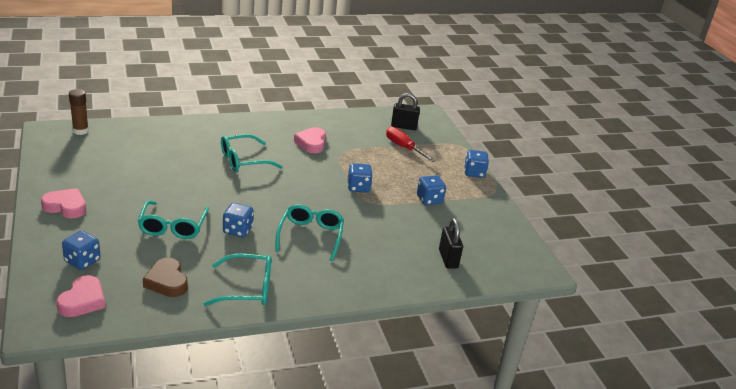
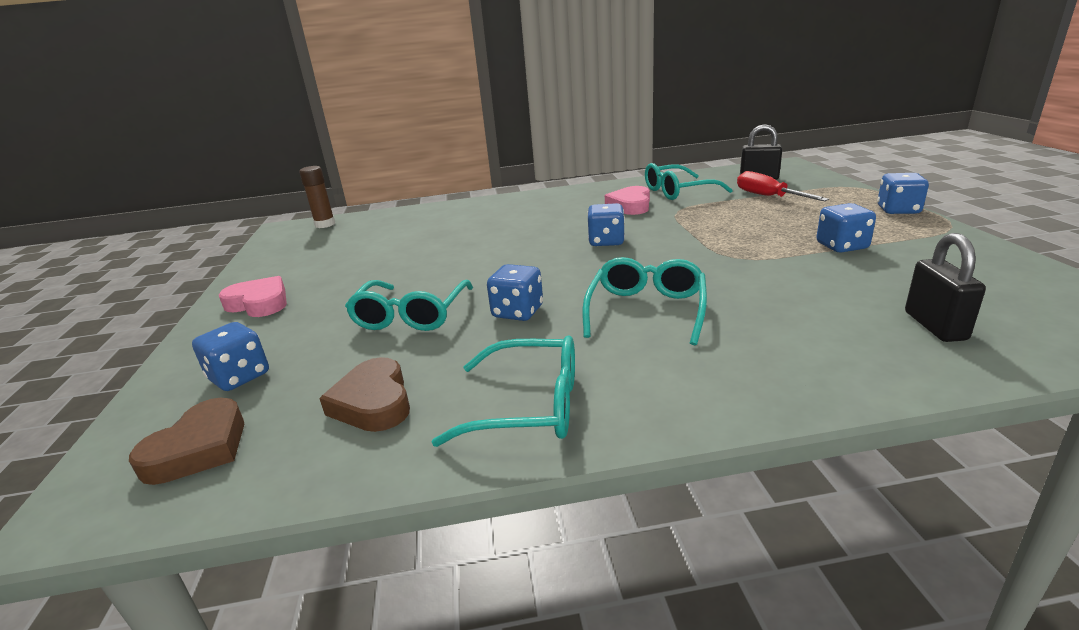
camera: 15 degrees right, 5 degrees down
(83, 301) = (199, 448): pink heart -> brown heart
(243, 160) = (534, 230): turquoise glasses -> turquoise glasses (678, 191)
(358, 187) = (714, 243): blue dice -> blue dice (606, 241)

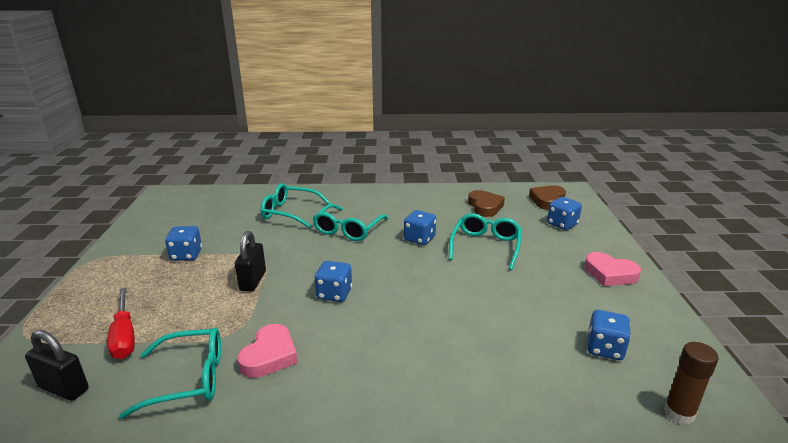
camera: 175 degrees left, 0 degrees up
(528, 406) = (419, 199): turquoise glasses -> turquoise glasses (290, 212)
(898, 210) = (79, 285): blue dice -> blue dice (604, 348)
(935, 326) = (234, 205): black padlock -> black padlock (253, 281)

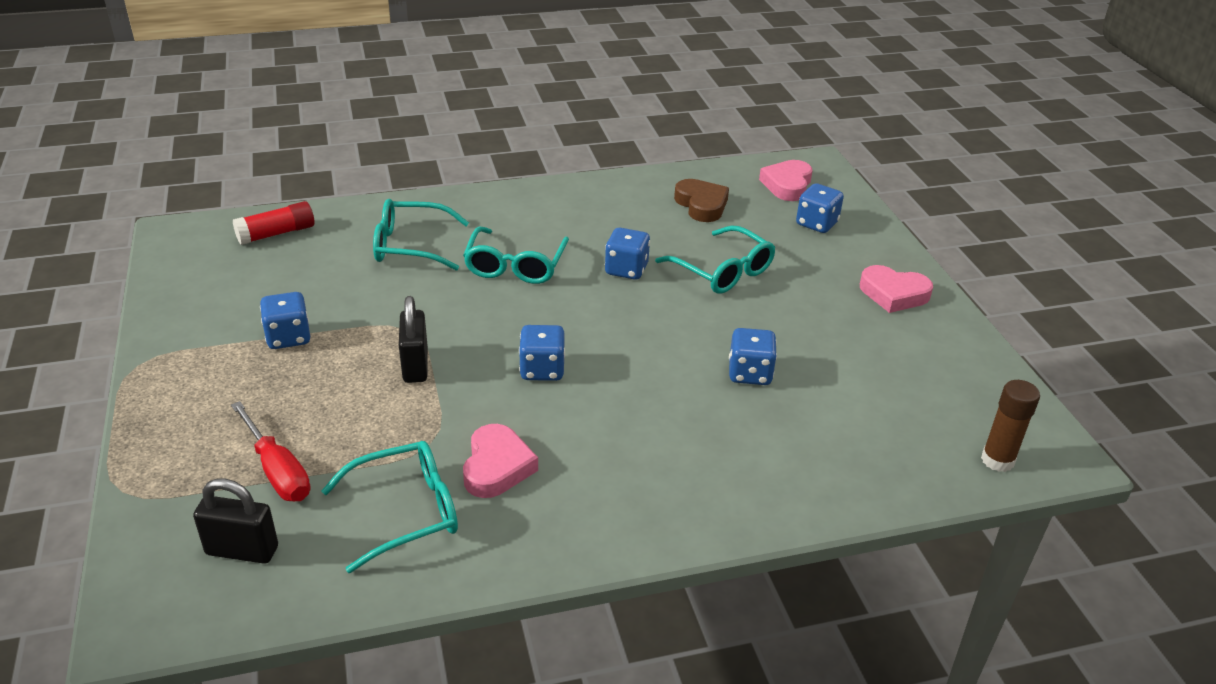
camera: 15 degrees left, 10 degrees up
(217, 199) = (276, 233): none -> red glue stick
(485, 246) = (722, 271): turquoise glasses -> turquoise glasses turned 135 degrees clockwise
(547, 200) = (787, 185): brown heart -> pink heart
(604, 348) = (906, 397): blue dice -> blue dice (749, 373)

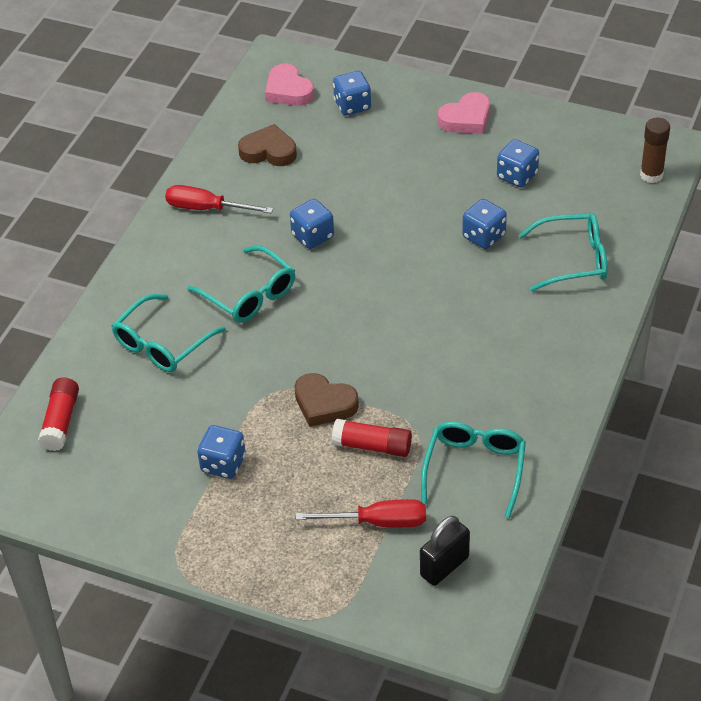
camera: 50 degrees left, 10 degrees up
(383, 421) = (372, 446): none -> red glue stick
(415, 366) = (324, 404): black padlock -> brown heart
(497, 467) = (468, 406): pink heart -> none
(542, 370) = (389, 338): blue dice -> blue dice (517, 176)
(595, 203) = (206, 208): none -> red screwdriver
(722, 271) = (362, 187): turquoise glasses -> turquoise glasses (573, 260)

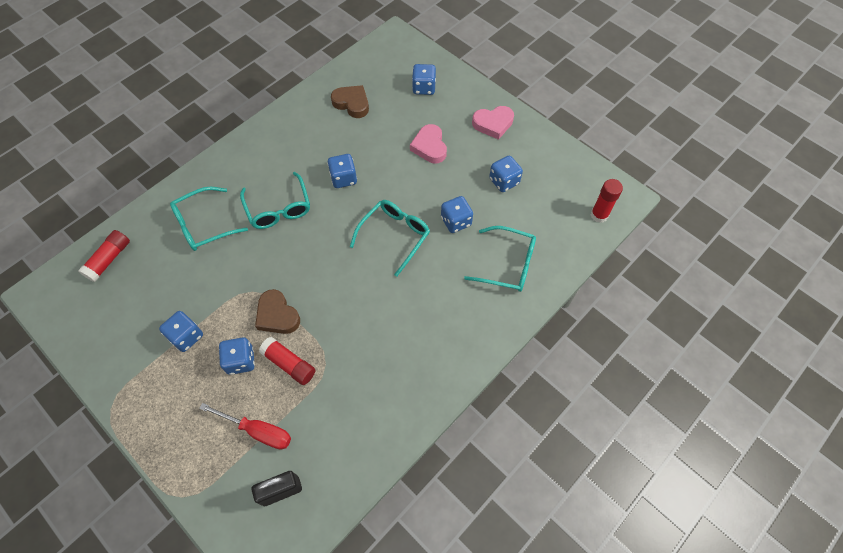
camera: 20 degrees right, 15 degrees up
(206, 208) = (289, 132): red screwdriver -> none
(288, 90) = (389, 63): pink heart -> pink heart (429, 147)
(310, 464) = (241, 361): none -> blue dice
(474, 469) = (347, 415): turquoise glasses -> turquoise glasses (394, 236)
(651, 175) = (599, 215): brown glue stick -> red glue stick

